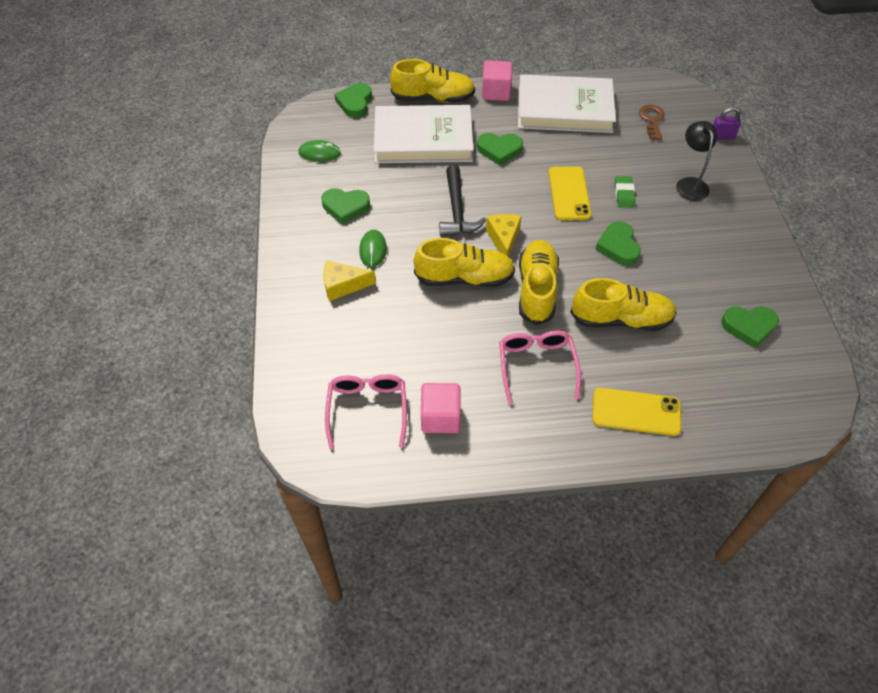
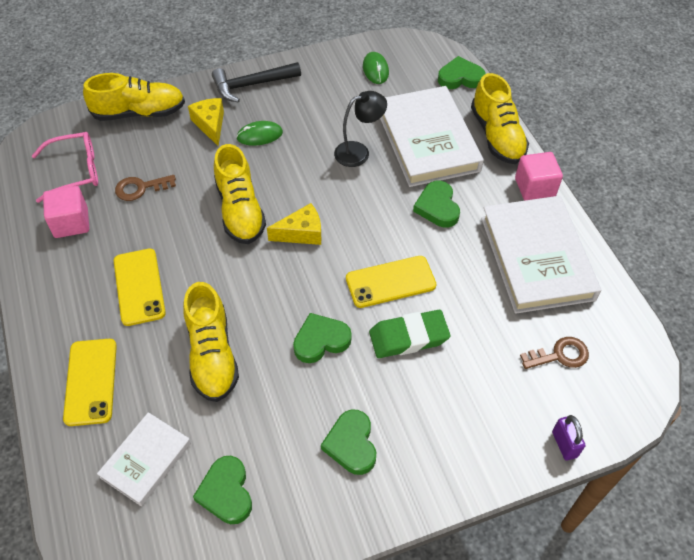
camera: 75 degrees right, 0 degrees up
(345, 207) = (309, 104): green heart -> green heart (351, 444)
(411, 353) = (140, 188): none -> brown key
(457, 210) = (331, 187): black hammer -> black hammer (252, 85)
(536, 289) = (238, 272): yellow shoe -> yellow shoe (139, 112)
(536, 365) = (139, 287): pink glasses -> yellow phone
(624, 194) = (408, 337): green eraser -> green eraser, size x1.64
(690, 184) = (453, 410): black lamp -> black lamp (359, 152)
(718, 377) = (146, 460): none -> white book

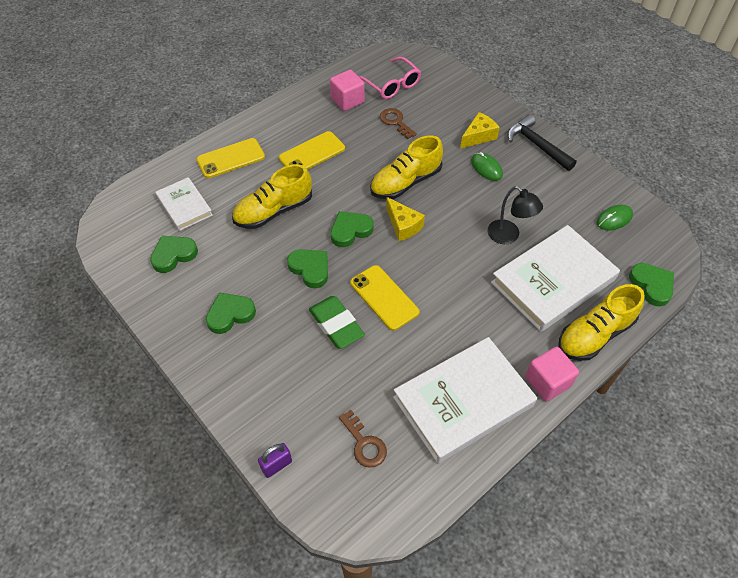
camera: 70 degrees right, 0 degrees up
(139, 112) = (465, 94): yellow shoe -> none
(146, 460) = (184, 206): white book -> white book turned 45 degrees clockwise
(437, 207) = (480, 309): green heart -> green heart (350, 230)

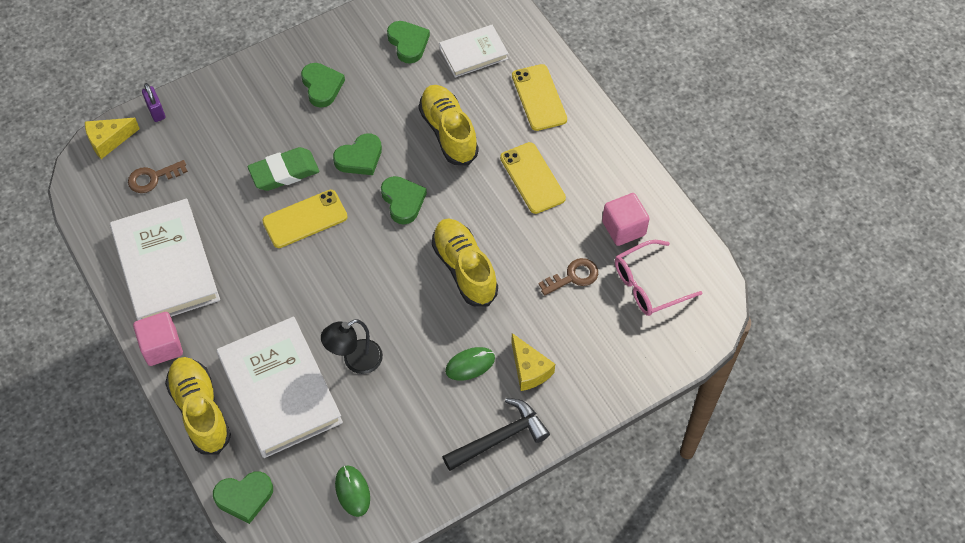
camera: 100 degrees right, 5 degrees up
(403, 226) = (397, 254): yellow cheese -> yellow cheese (109, 140)

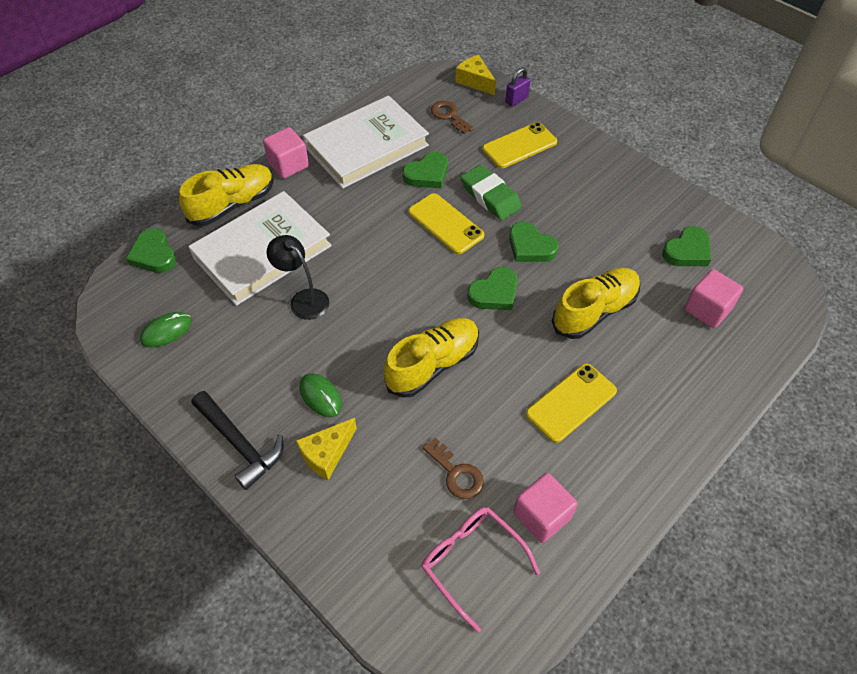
camera: 75 degrees right, 5 degrees down
(322, 86) = (598, 198): green heart -> green heart (427, 174)
(473, 53) = (707, 309): white book -> pink cube
(539, 97) = (682, 385): yellow phone -> yellow phone (519, 146)

